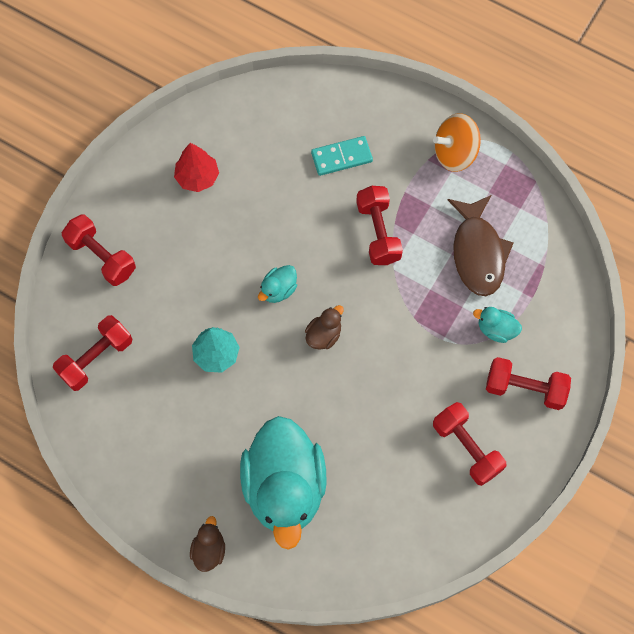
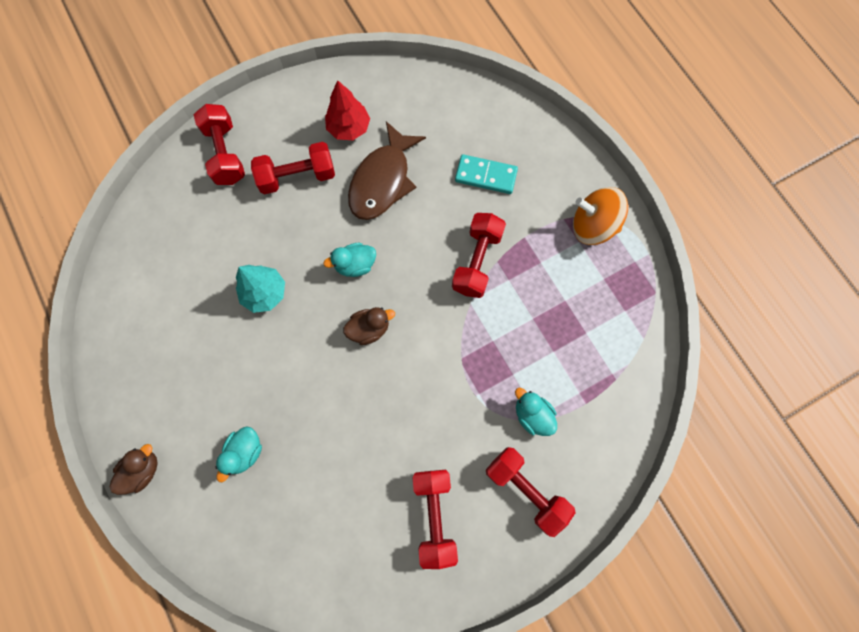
camera: 30 degrees right, 5 degrees up
(96, 358) = (163, 239): red dumbbell -> red dumbbell (297, 177)
(284, 487) = (245, 452): turquoise duck -> turquoise duck, size x0.40
(478, 253) = (559, 331): brown fish -> brown fish (382, 181)

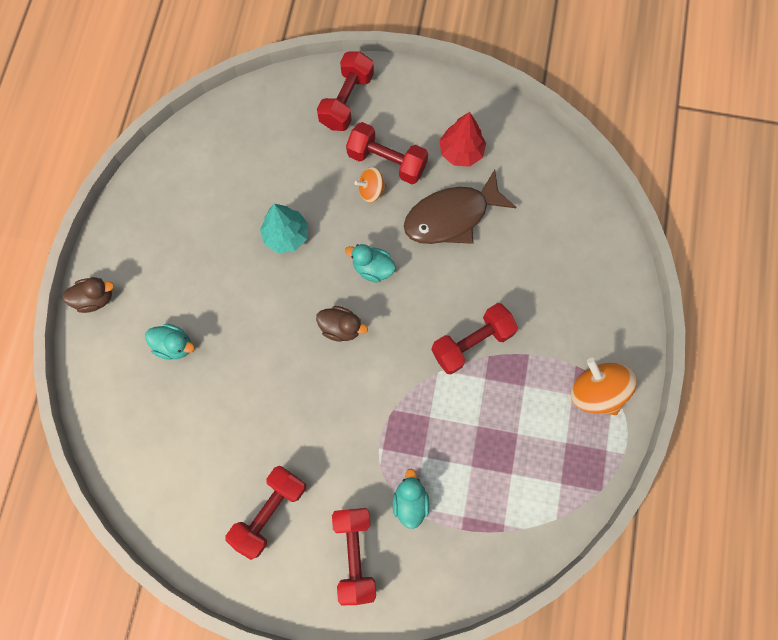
camera: 40 degrees right, 0 degrees up
(245, 452) = (174, 345): turquoise duck -> turquoise duck turned 135 degrees counterclockwise
(304, 207) = (371, 190): none -> orange spinning top
(486, 176) = (540, 278): turquoise domino -> none

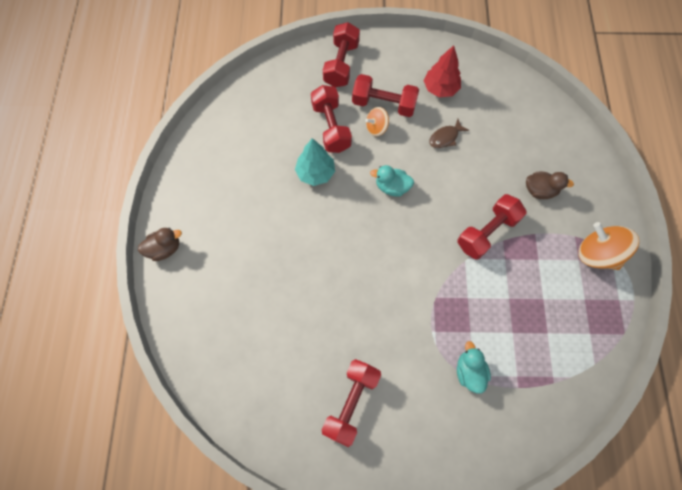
camera: 10 degrees left, 5 degrees down
(174, 345) = (240, 276): turquoise duck -> none
(341, 328) = (377, 238): brown duck -> brown duck (539, 190)
(354, 553) = (433, 426): red dumbbell -> red dumbbell (331, 127)
(451, 216) = (445, 137): brown fish -> brown fish, size x0.47

